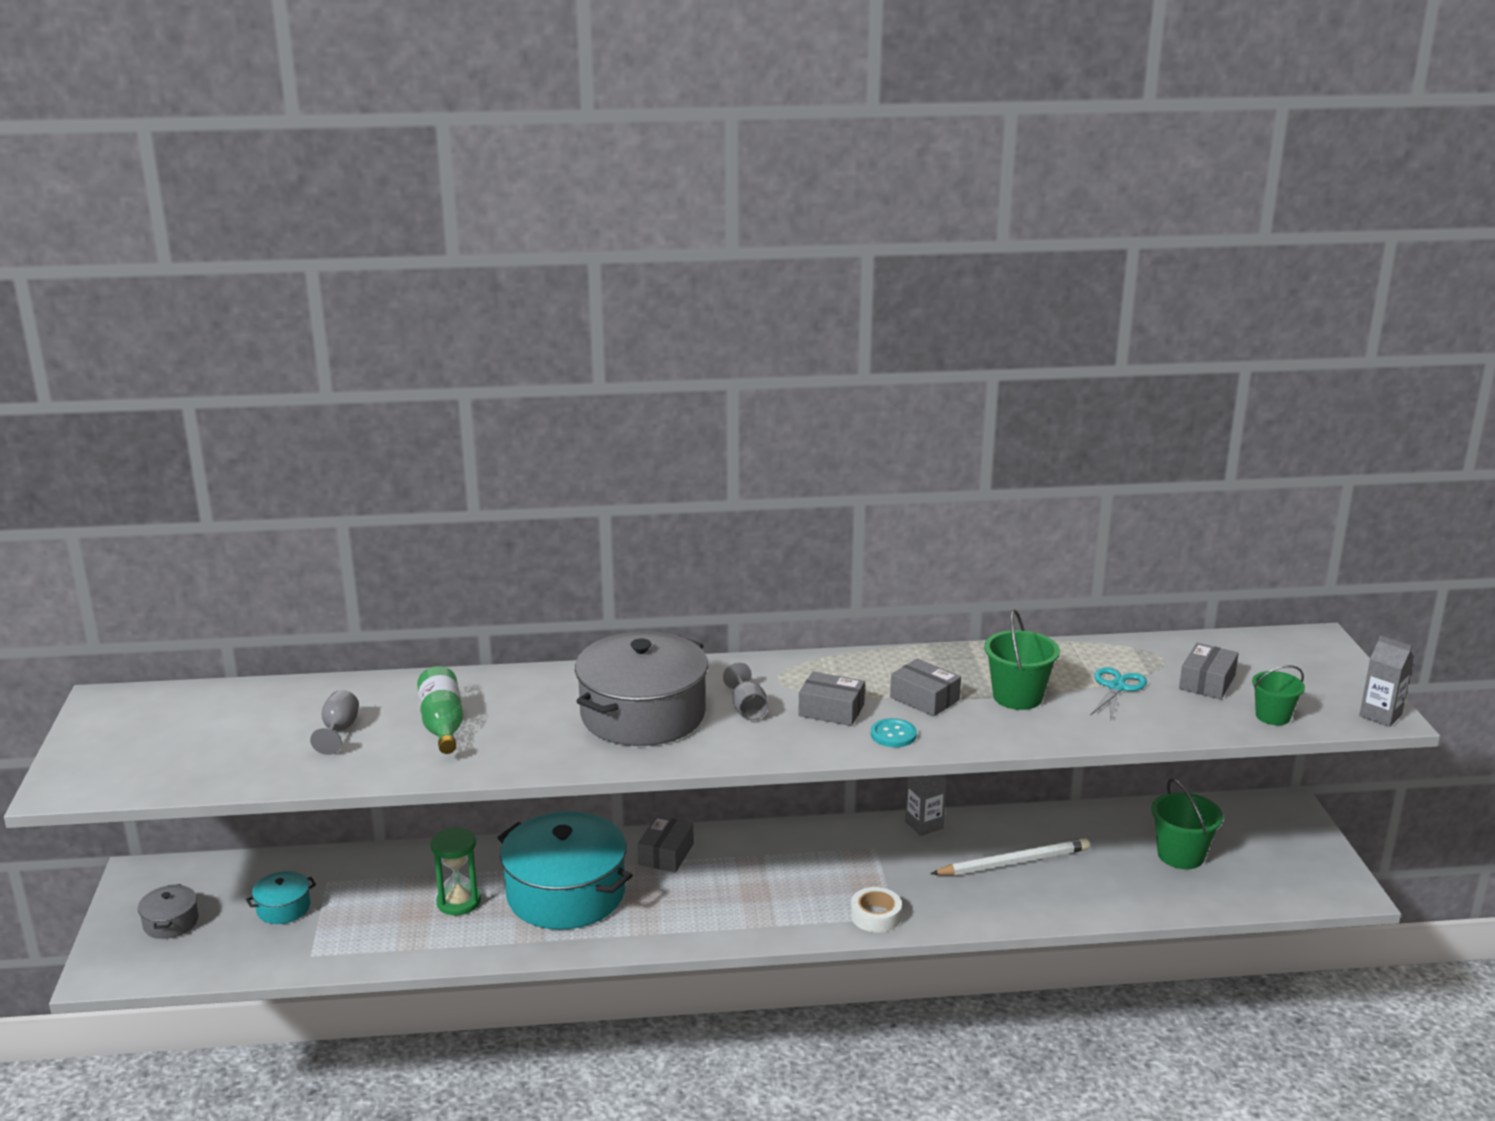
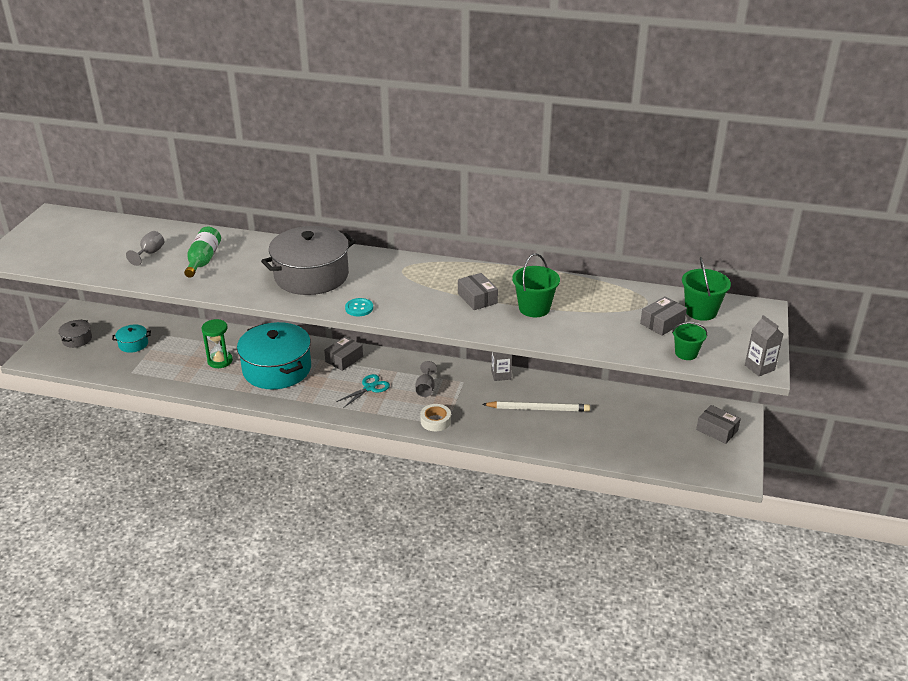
camera: 20 degrees right, 10 degrees up
(747, 709) = (371, 284): grey goblet -> grey goblet (425, 389)
(831, 710) = (417, 294): grey box -> grey box (717, 430)
(893, 735) = (441, 316): turquoise button -> turquoise button (359, 308)
(1116, 687) = (601, 314): turquoise scissors -> turquoise scissors (369, 388)
(1180, 855) = (645, 428): green bucket -> green bucket (701, 311)

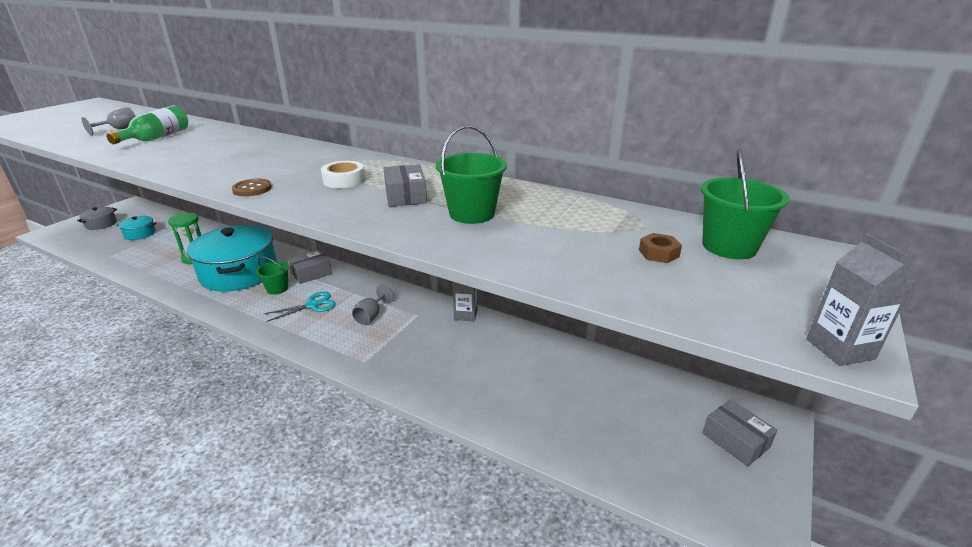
camera: 15 degrees right, 5 degrees down
(311, 276) = (241, 158): grey pot -> none
(359, 308) = (252, 189): turquoise button -> brown button
(435, 421) = (355, 355): white tape -> white tape (344, 180)
(538, 408) = (488, 362): white pencil -> none
(662, 323) = (658, 253): grey box -> brown nut
(686, 353) = (688, 302): green bucket -> green bucket (277, 289)

